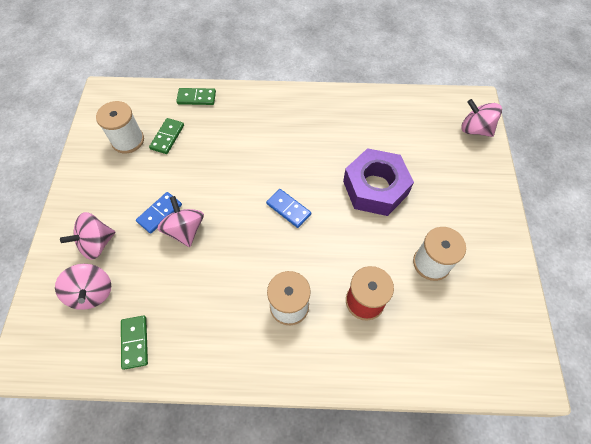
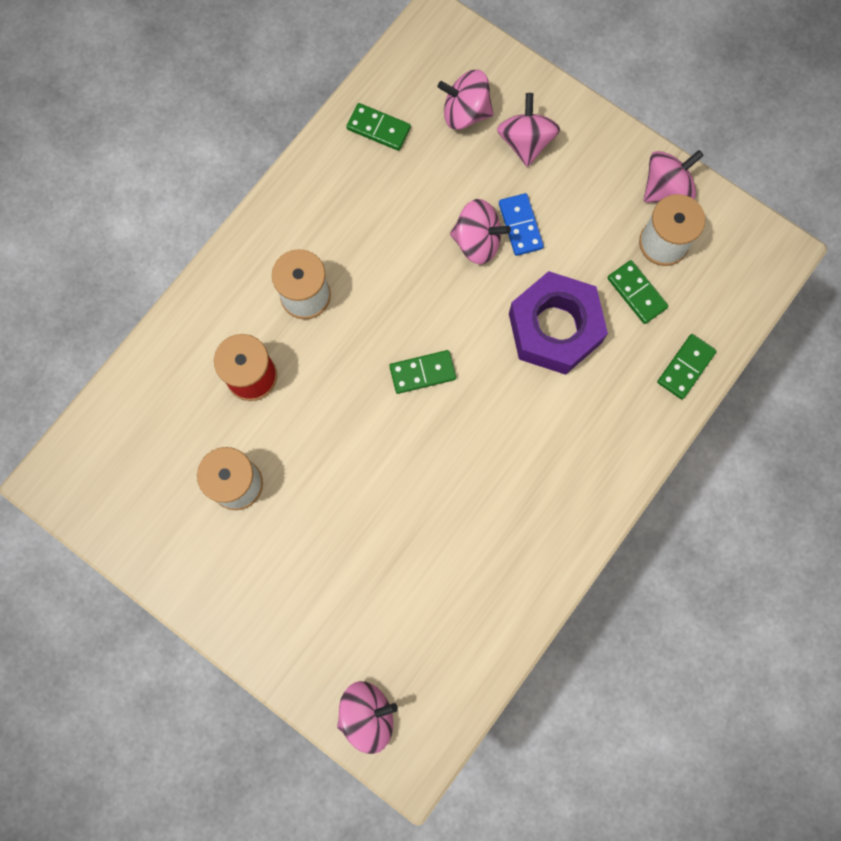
camera: 125 degrees right, 15 degrees up
(90, 156) = (666, 188): none -> pink spinning top
(288, 209) = (422, 372): blue domino -> green domino
(375, 188) = (377, 498): purple nut -> purple nut (554, 328)

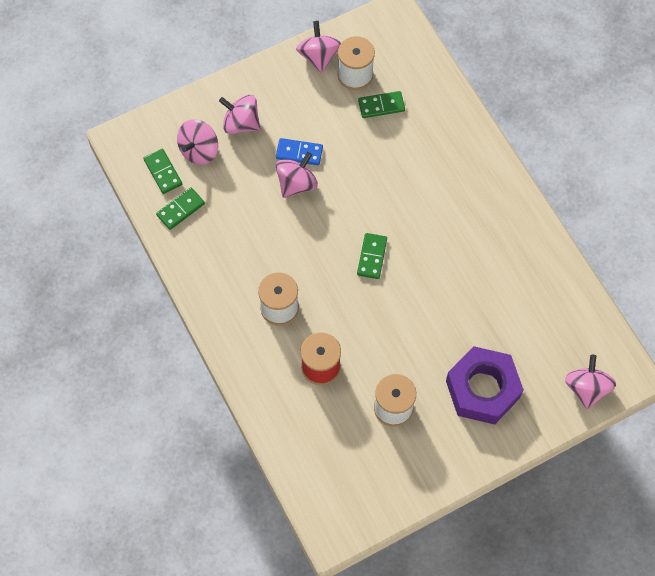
camera: 65 degrees left, 10 degrees down
(554, 328) = (381, 164): purple nut -> purple nut (482, 389)
(685, 367) = (444, 101): green domino -> green domino (163, 172)

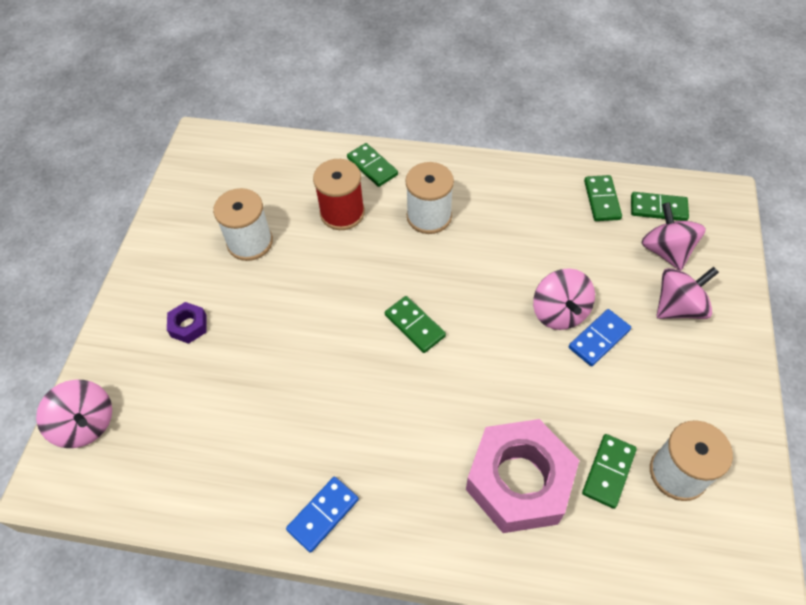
camera: 130 degrees right, 10 degrees down
(262, 379) = (372, 166): none -> green domino
(318, 56) = (735, 448): pink spinning top -> none
(422, 143) = (519, 481): none -> pink nut
(482, 389) = (189, 326): purple nut -> purple nut, size x0.43
(520, 221) = (323, 515): none -> blue domino

